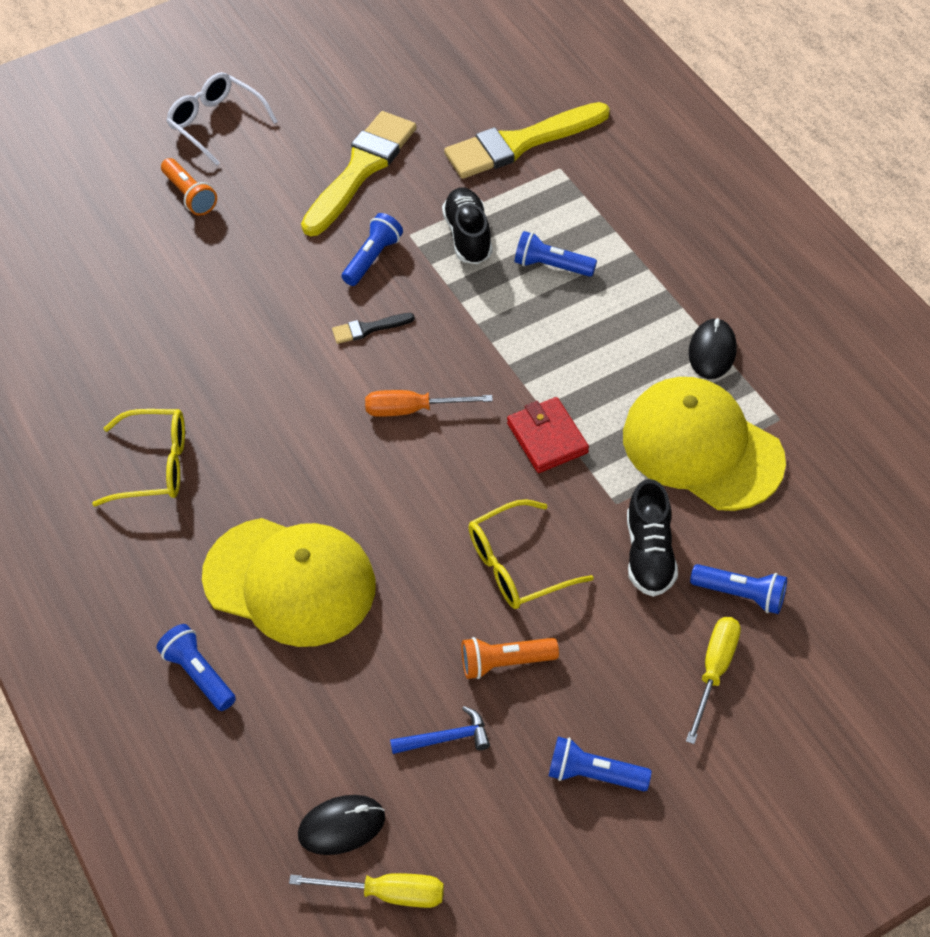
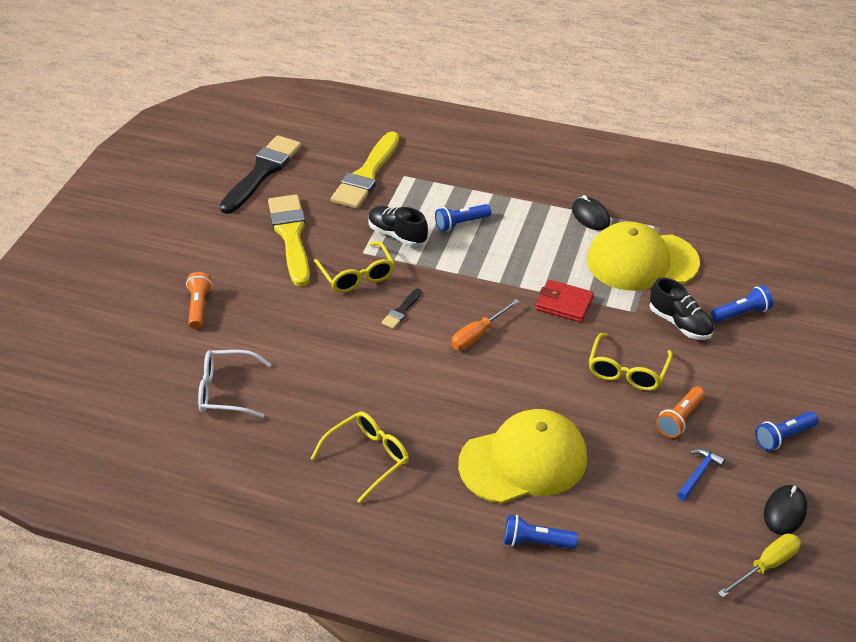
camera: 45 degrees left, 10 degrees down
(190, 195) = (199, 307): orange flashlight -> orange flashlight turned 105 degrees counterclockwise
(216, 123) = (165, 260): white glasses -> white glasses (226, 391)
(342, 826) = (705, 554): black mouse -> black mouse (785, 511)
(372, 258) = (357, 275): blue flashlight -> yellow glasses
(418, 75) = (262, 172): none -> black brush
(714, 671) = (773, 353): yellow screwdriver -> none

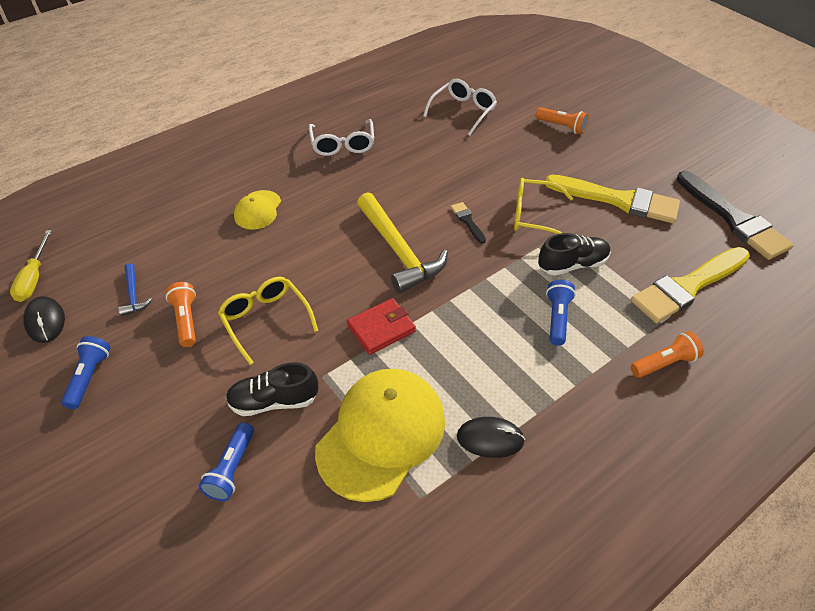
camera: 125 degrees right, 5 degrees up
(366, 175) = (687, 287): yellow brush -> yellow brush turned 90 degrees counterclockwise
(368, 458) = (342, 145): yellow glasses -> white glasses
(452, 167) = (664, 363): none -> orange flashlight
(478, 334) = (399, 251): orange screwdriver -> yellow hammer
(523, 460) = (258, 210): yellow cap -> yellow cap, size x0.51
(536, 542) = (196, 182): blue flashlight -> none

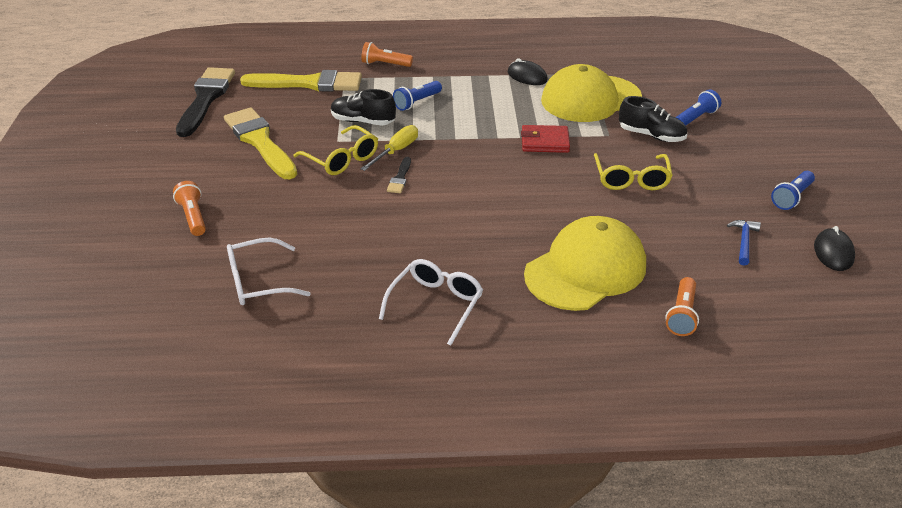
camera: 145 degrees left, 10 degrees down
(34, 278) = (849, 298): yellow screwdriver -> yellow screwdriver (396, 151)
(186, 320) = (699, 204): orange flashlight -> orange flashlight (682, 315)
(258, 210) = (585, 269): yellow cap -> yellow cap, size x1.98
(399, 251) = (482, 181): yellow hammer -> none

